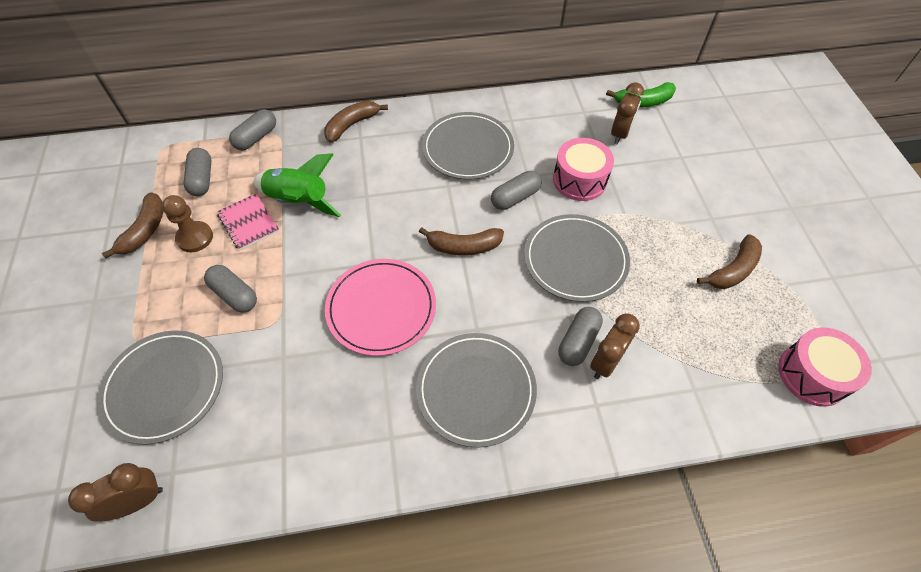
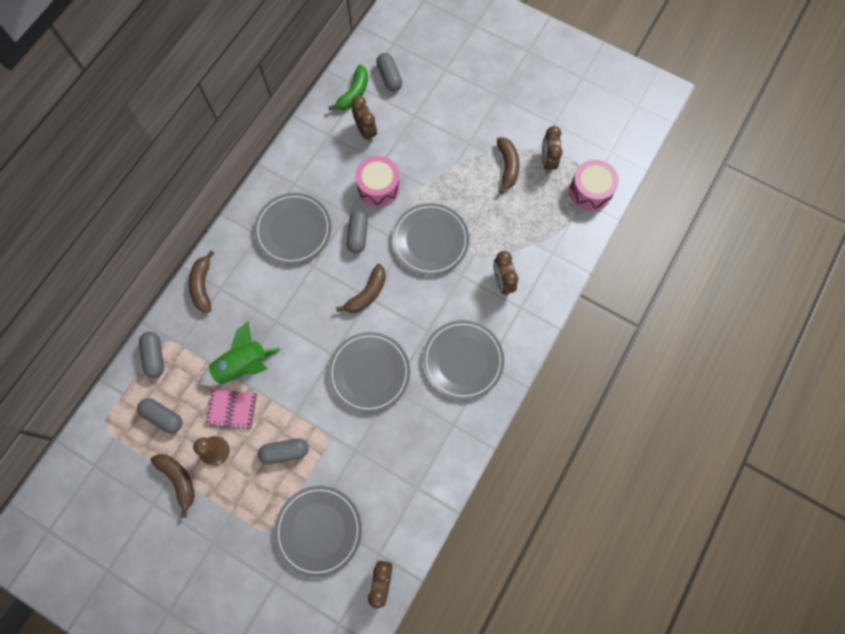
camera: 50 degrees left, 15 degrees up
(381, 308) = (369, 372): pink plate -> grey plate
(578, 342) = (480, 285): grey capsule -> grey capsule (389, 77)
(787, 303) = (547, 161): none -> brown clock

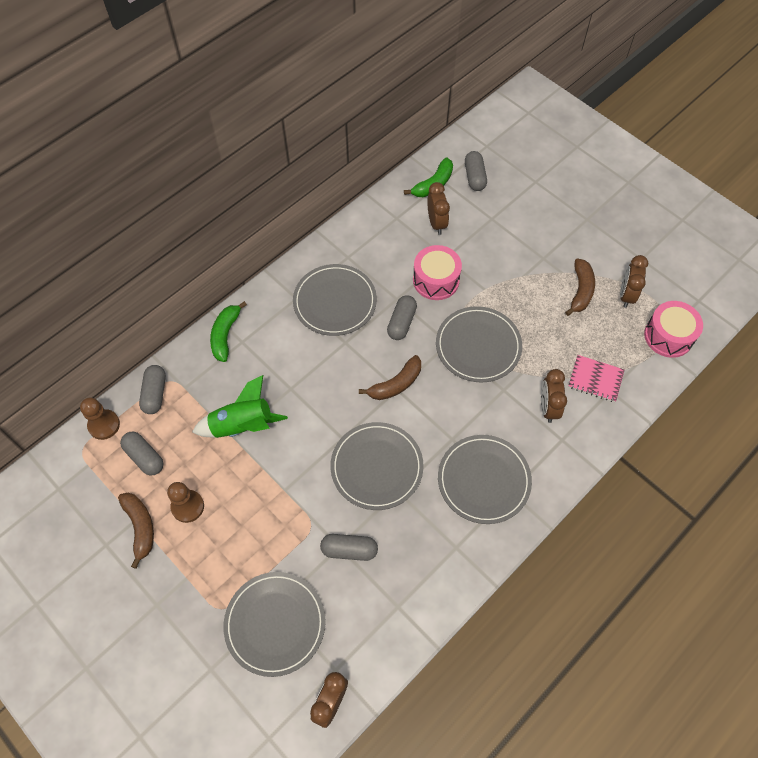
camera: 15 degrees right, 10 degrees down
(117, 397) = (104, 425): none -> brown pawn
(203, 286) = (225, 335): brown banana -> green banana
(232, 409) = (219, 468): pink notebook -> pink notebook (595, 379)
(285, 452) = (262, 528): grey capsule -> grey capsule (349, 550)

